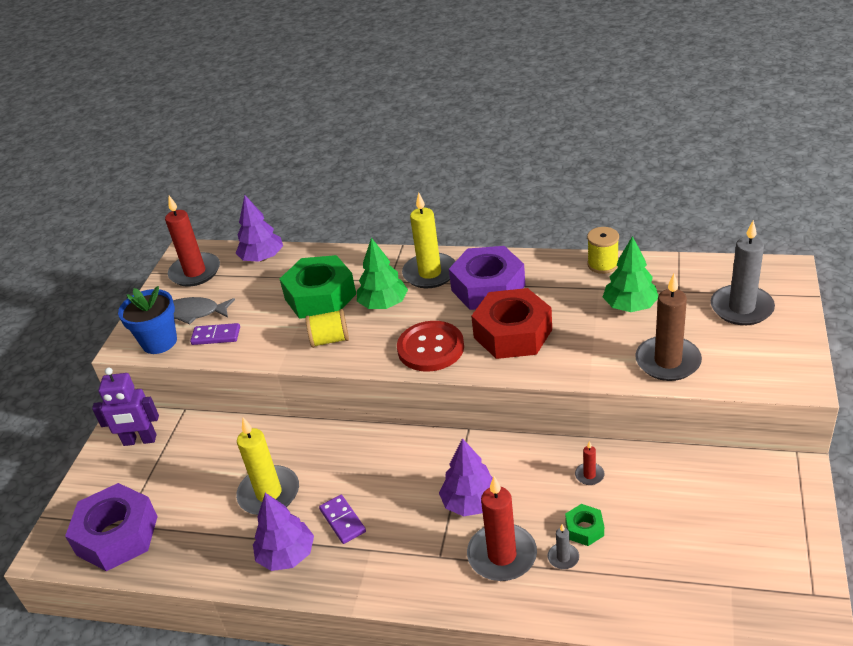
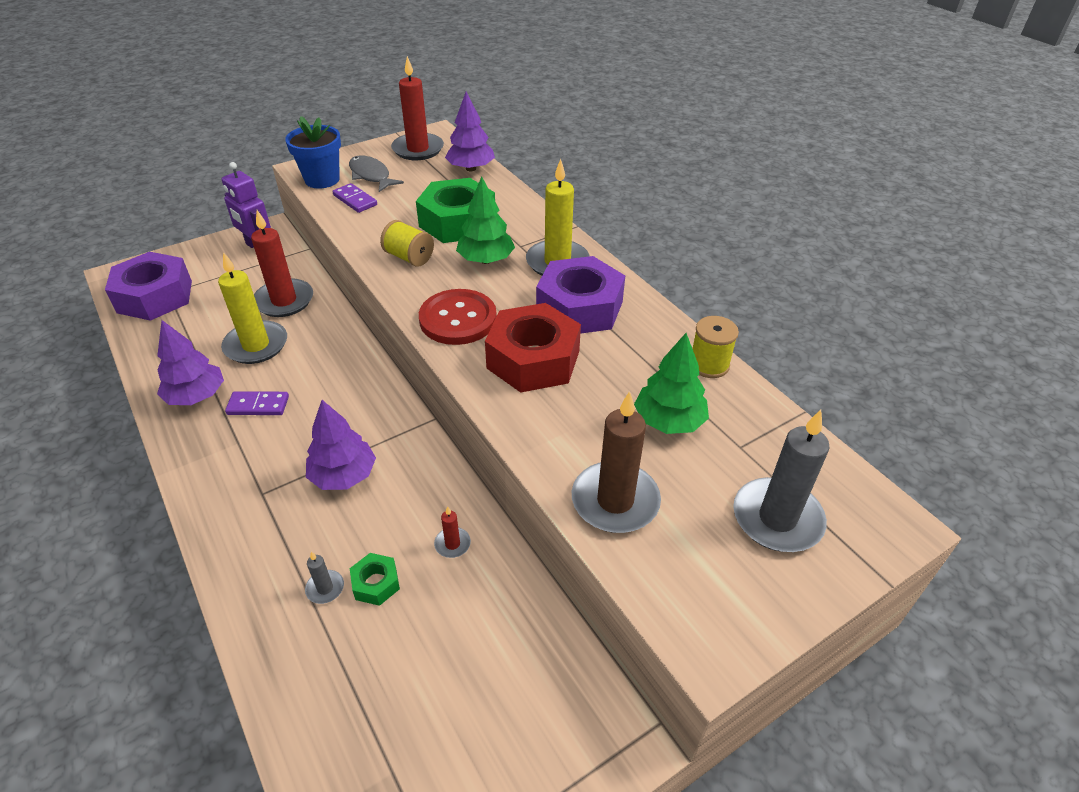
camera: 40 degrees right, 5 degrees up
(342, 521) = (258, 405): purple domino -> purple domino turned 75 degrees clockwise
(502, 555) = (294, 538): red candle -> red candle (284, 301)

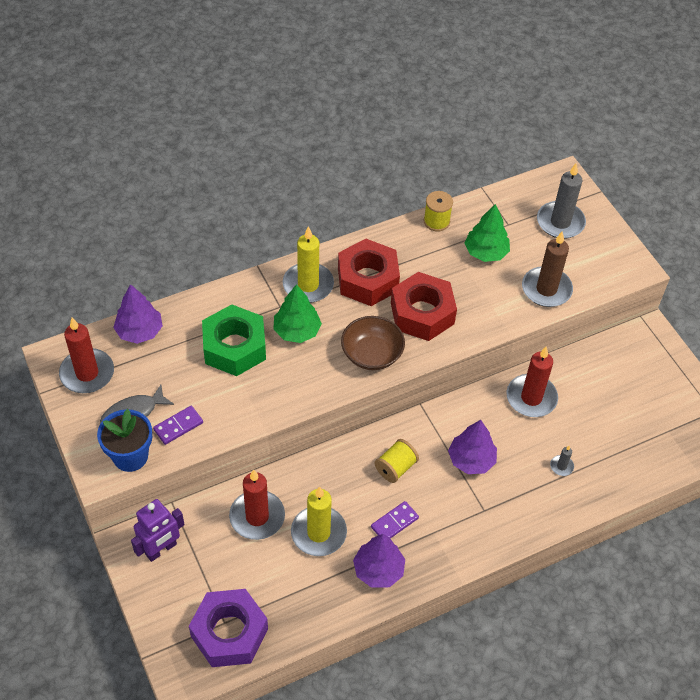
camera: 85 degrees left, 10 degrees up
(258, 405) = (394, 522): purple domino -> purple domino turned 45 degrees clockwise
(376, 583) = (558, 439): green nut -> none
(409, 257) = (283, 384): yellow spool -> yellow spool (395, 468)
(452, 544) = (531, 398): red candle -> red candle, size x2.24
(458, 319) = (372, 354): red button -> brown bowl
(579, 307) = (367, 279): purple nut -> red nut

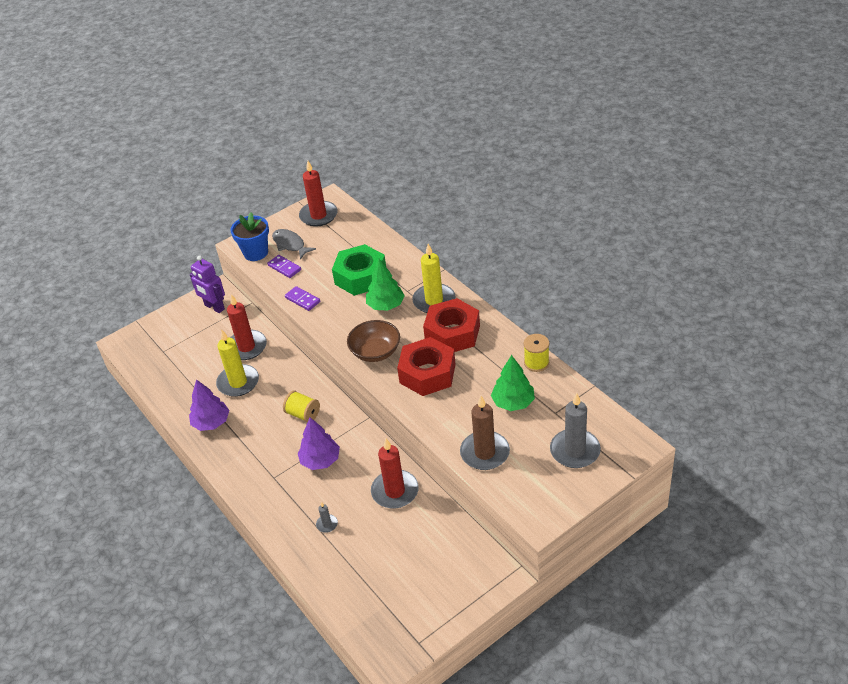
camera: 85 degrees right, 10 degrees down
(139, 331) = (361, 228): purple tree -> none
(229, 633) = (155, 355): purple nut -> none
(394, 522) = (253, 423): purple domino -> purple domino (302, 300)

